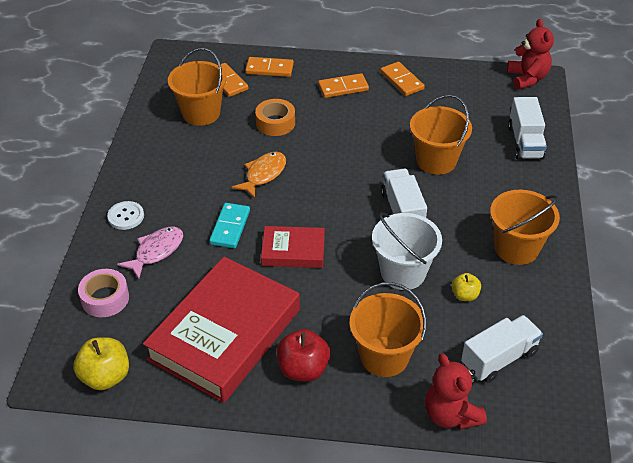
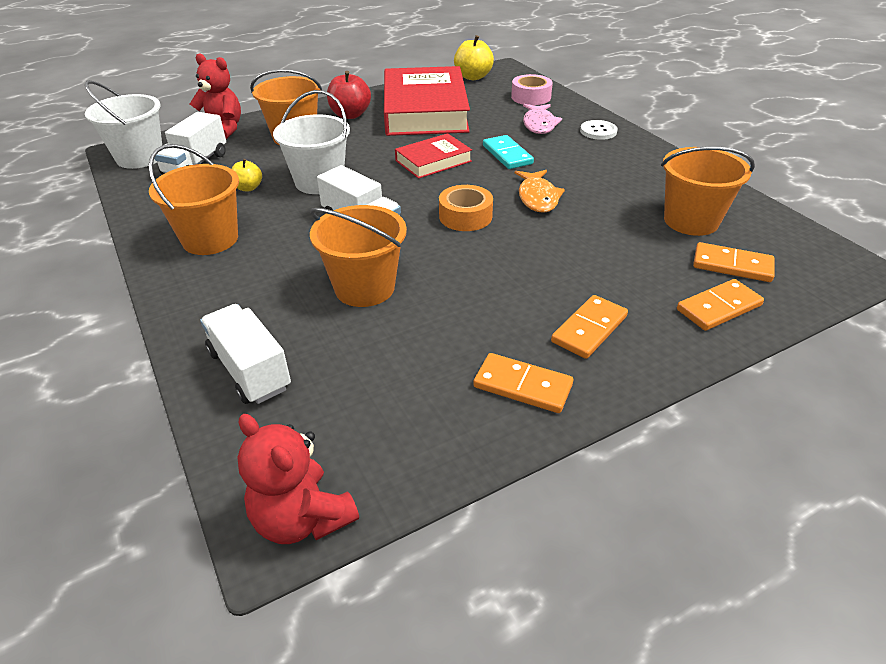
camera: 145 degrees right, 5 degrees down
(275, 123) = (601, 246): orange tape -> orange tape (465, 216)
(552, 403) = (140, 158): none -> white bucket

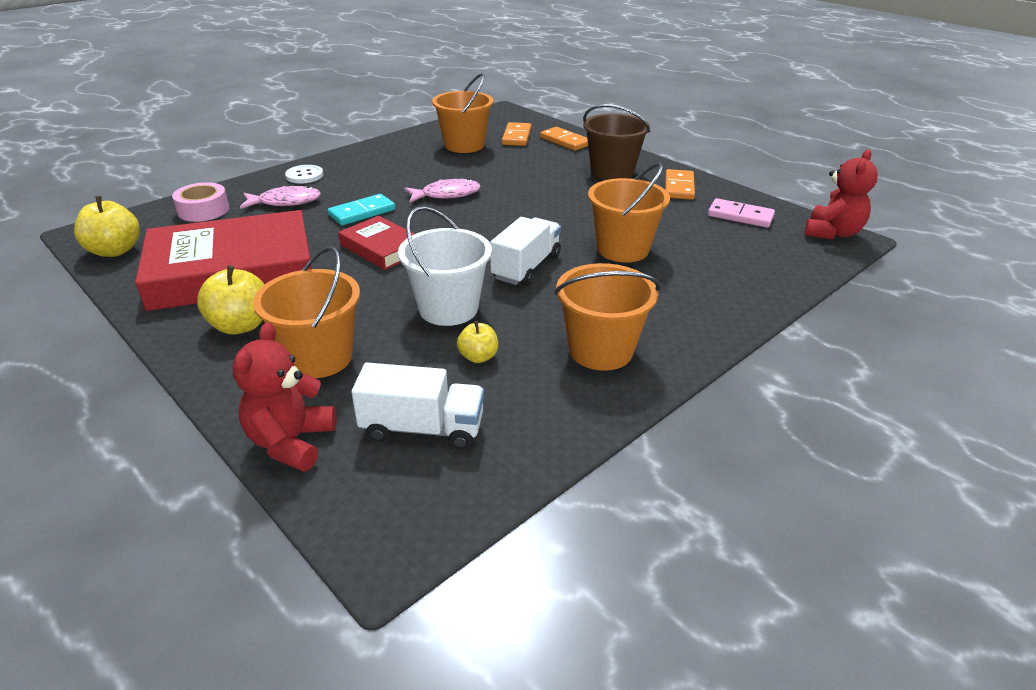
camera: 105 degrees left, 5 degrees down
(140, 158) = (409, 508): white bucket -> none
(250, 370) = (751, 276): white truck -> none
(350, 115) = (240, 325): red apple -> yellow apple
(404, 422) = (740, 216): none -> pink domino
(465, 216) = (491, 221): orange tape -> none
(537, 197) = (447, 195): orange fish -> pink fish
(589, 329) = (612, 172): orange domino -> brown bucket

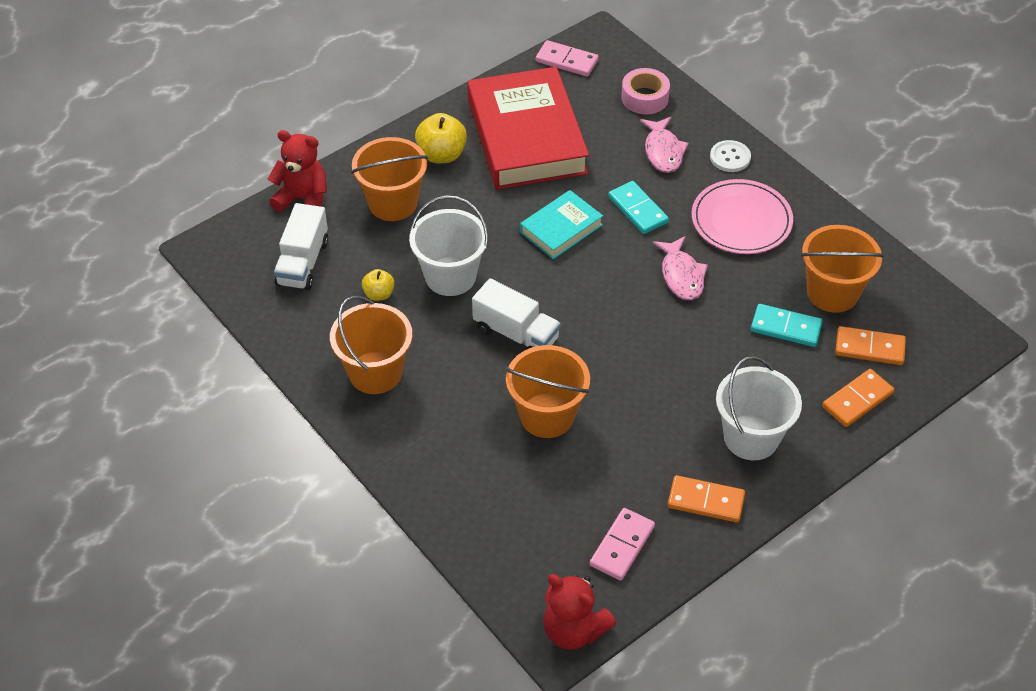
camera: 95 degrees right, 15 degrees up
(115, 251) = (567, 61): yellow apple -> pink domino
(382, 248) = (561, 229): red book -> turquoise book
(383, 172) = (741, 220): none -> pink plate
(501, 160) = (786, 328): none -> turquoise domino
(612, 172) = (751, 437): brown bucket -> white bucket

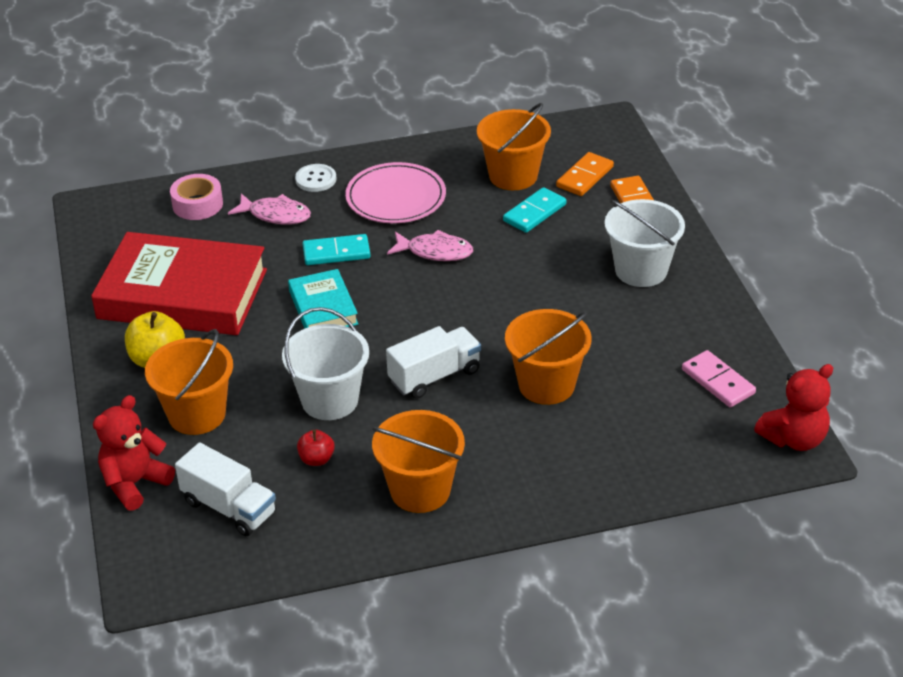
camera: 65 degrees left, 10 degrees down
(379, 294) = (316, 459): yellow apple -> red apple
(567, 61) = (102, 237): pink domino -> none
(705, 501) = (694, 317): orange domino -> none

